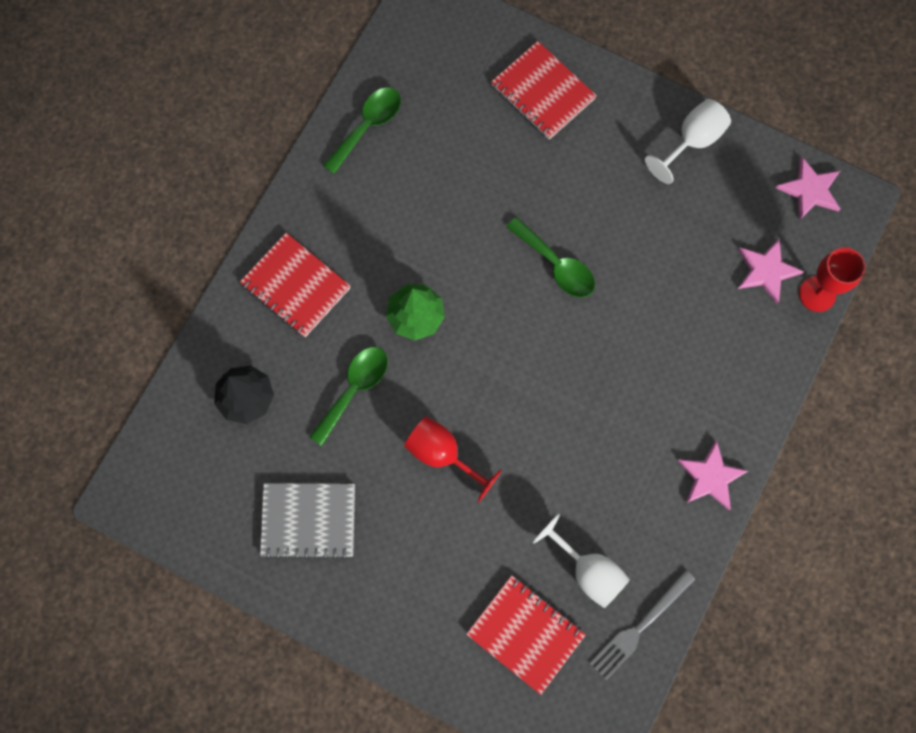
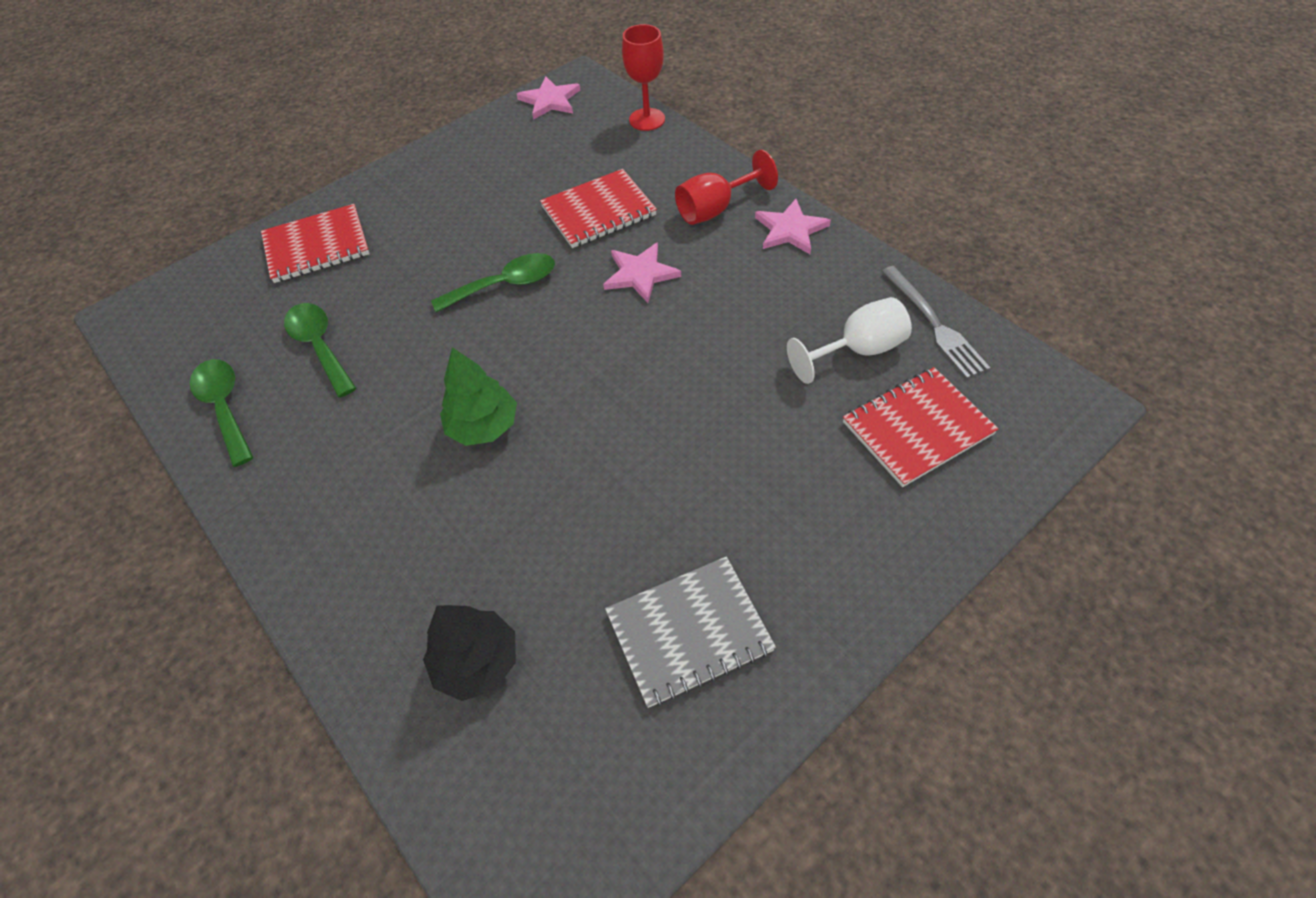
camera: 65 degrees left, 20 degrees down
(296, 286) = (363, 547): red notebook -> red notebook (598, 211)
(308, 520) = (689, 632): grey notebook -> grey notebook turned 45 degrees clockwise
(354, 389) = (537, 519): green spoon -> green spoon (320, 346)
(442, 454) = (666, 448): red goblet -> red goblet (715, 209)
(692, 141) = (451, 157): white goblet -> none
(766, 271) = (606, 143): pink star -> pink star (640, 274)

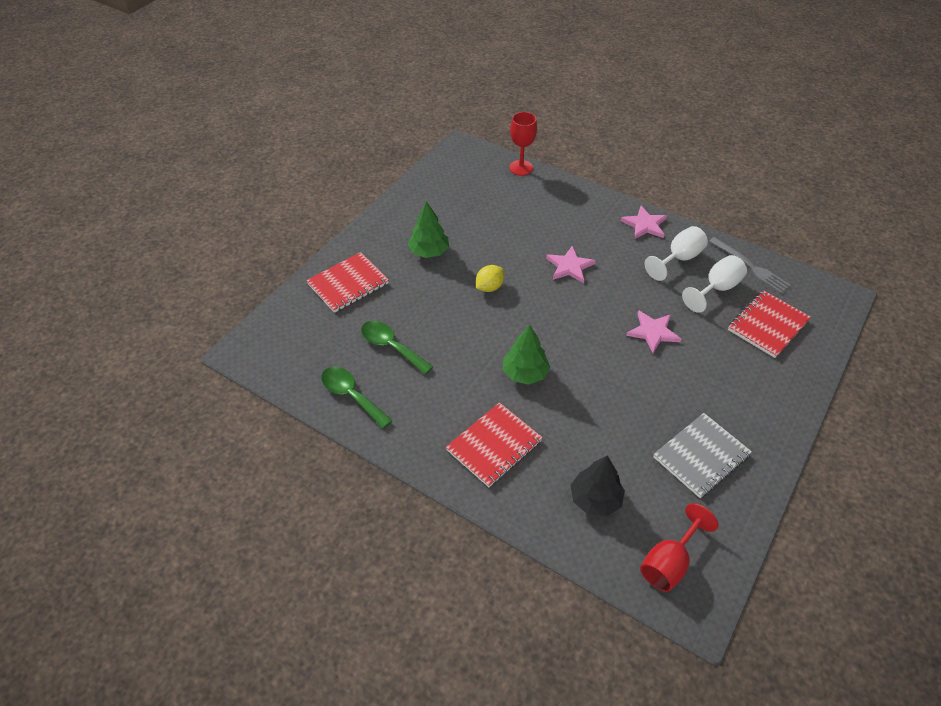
camera: 20 degrees left, 5 degrees down
(450, 219) = (429, 252): none -> green tree
(505, 285) = (489, 287): green spoon -> yellow lemon
(550, 100) = (450, 163): pink star -> pink star (653, 332)
(598, 211) = (522, 232): red notebook -> red notebook (494, 446)
(715, 209) = (593, 219): red goblet -> red goblet (669, 563)
(819, 291) = (679, 259): none -> white goblet

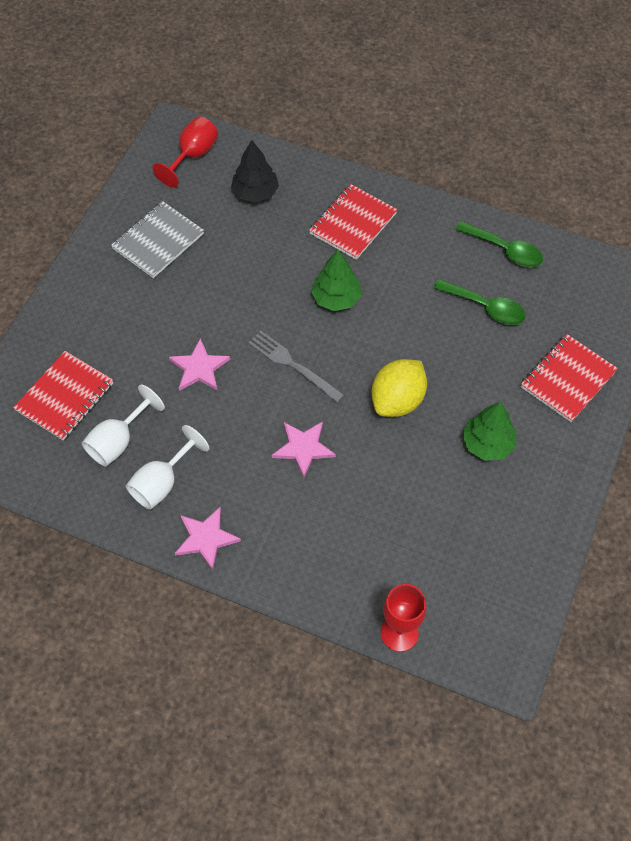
camera: 170 degrees right, 10 degrees up
(489, 287) = (397, 400): yellow lemon -> yellow lemon, size x1.63
(750, 267) = (69, 484): grey fork -> grey fork (293, 365)

